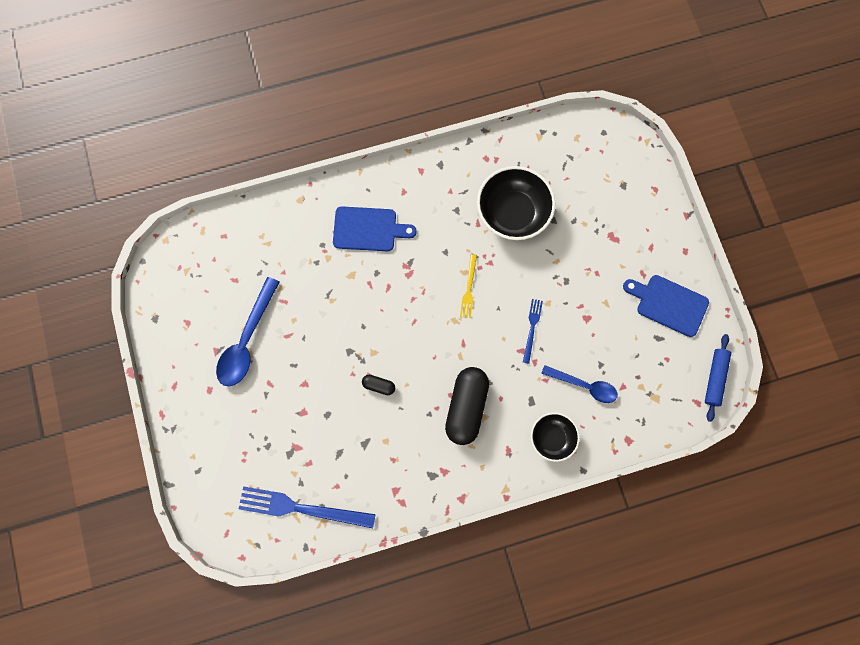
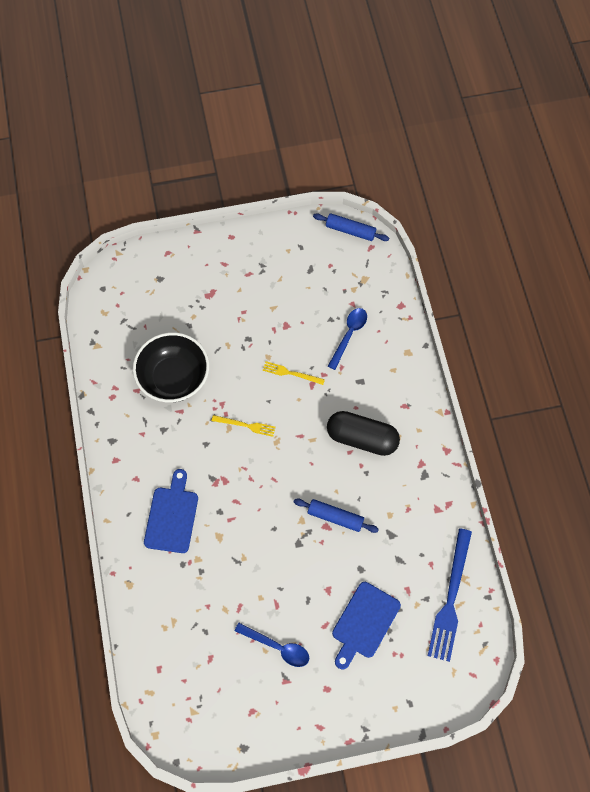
camera: 85 degrees left, 10 degrees down
(247, 340) = (277, 647): blue spoon -> blue spoon, size x0.65
(378, 386) = (335, 517): black capsule -> blue rolling pin
(532, 328) = (291, 373): blue fork -> yellow fork
(552, 438) = (395, 367): black bowl -> none
(668, 304) = (279, 257): blue cutting board -> blue cutting board (364, 623)

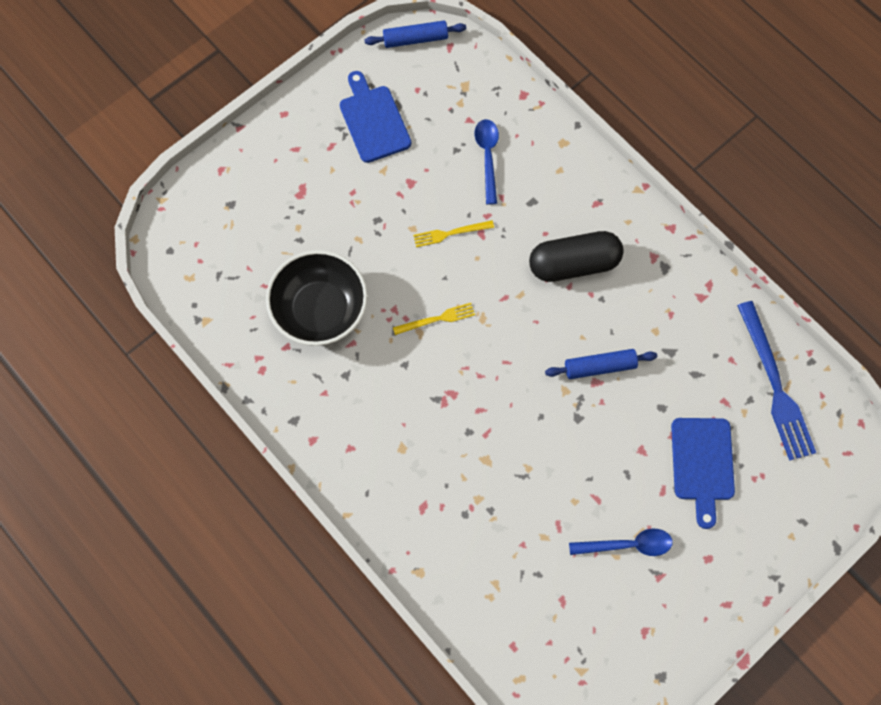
camera: 30 degrees left, 5 degrees up
(172, 516) = (418, 467): blue cutting board -> blue cutting board (373, 120)

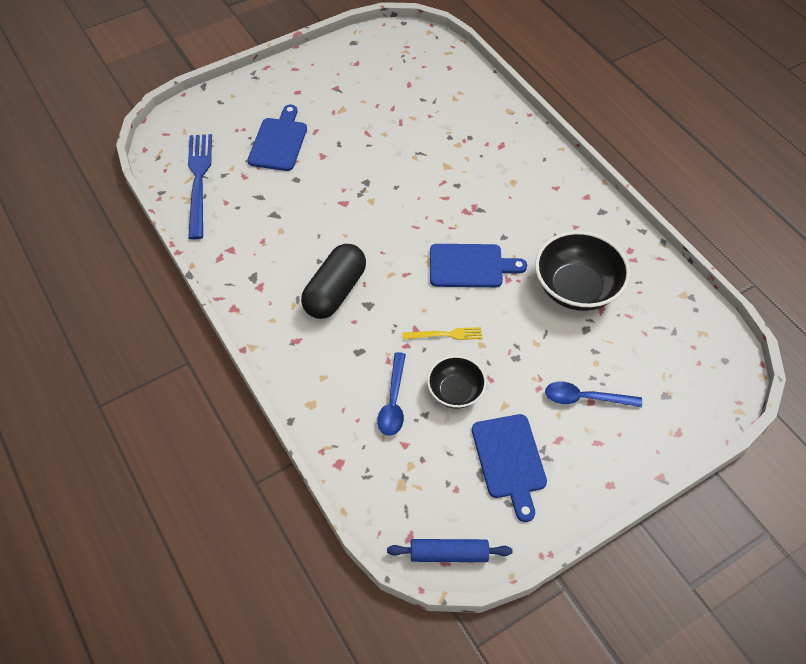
camera: 170 degrees left, 15 degrees down
(431, 176) = (455, 391): none -> black bowl
(437, 319) = (470, 266): yellow fork -> blue cutting board
(573, 264) = (335, 291): black capsule -> black capsule turned 60 degrees counterclockwise
(599, 366) = (337, 212): blue rolling pin -> none
(627, 545) = (353, 106): blue spoon -> blue spoon (585, 398)

